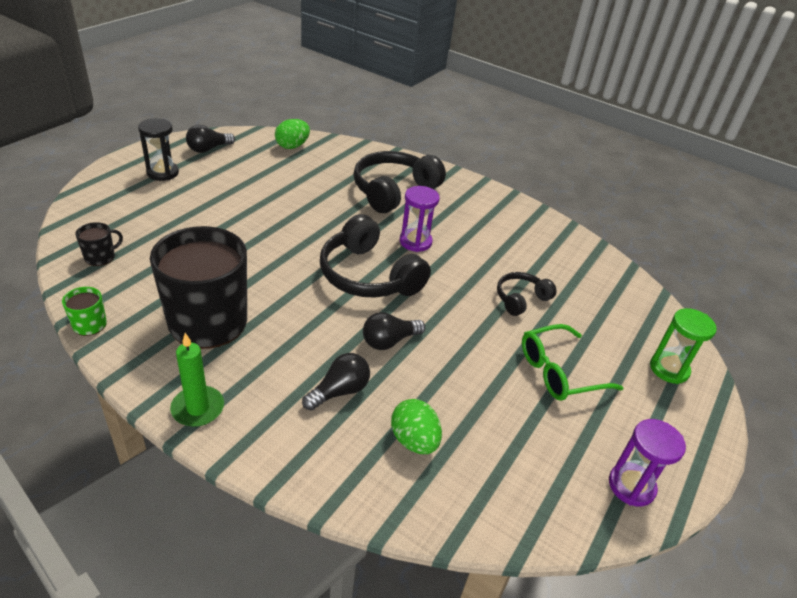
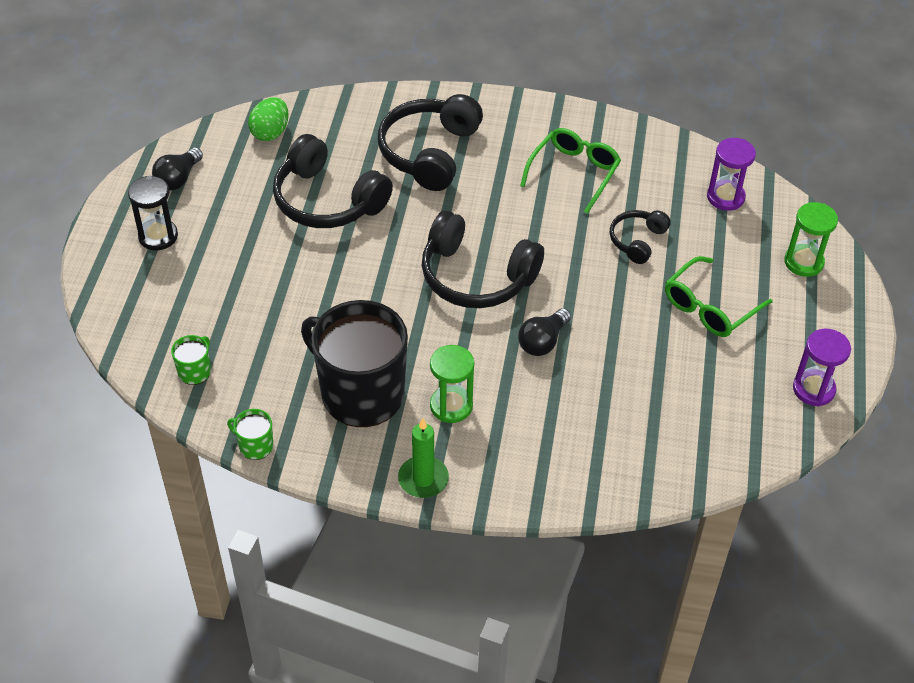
camera: 20 degrees left, 10 degrees up
(100, 257) = (195, 371): black mug -> green mug
(272, 359) = (451, 406): none -> green hourglass
(297, 192) = (328, 200): none -> black headphones
(339, 391) = (532, 410): black light bulb -> none
(414, 441) = (622, 427): green egg -> none
(415, 242) = (496, 214): purple hourglass -> purple hourglass (725, 197)
(496, 238) = (574, 173): none -> green glasses

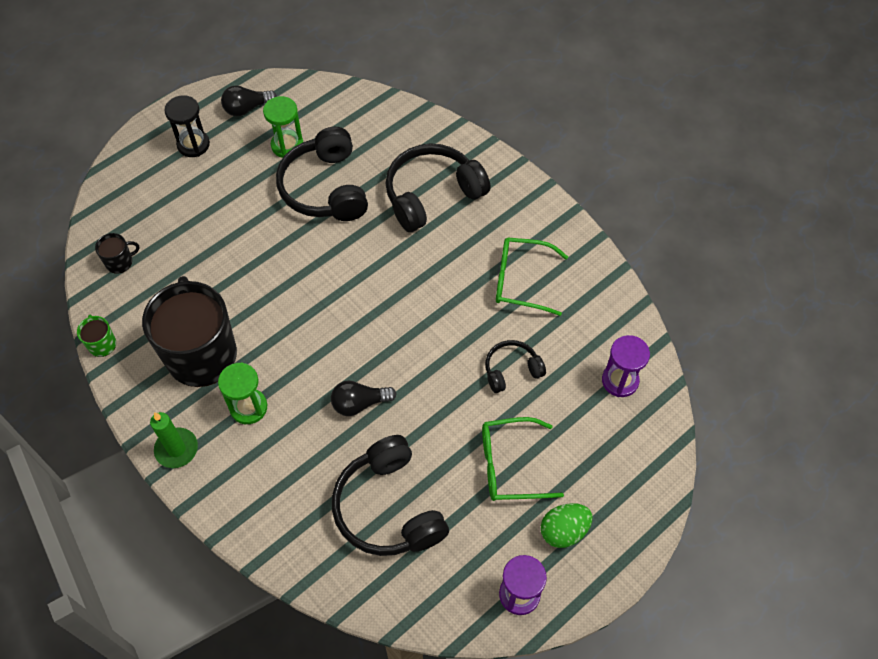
camera: 40 degrees right, 10 degrees up
(195, 371) = (120, 262): green mug -> black mug
(270, 132) = (339, 109): green egg -> green egg (564, 531)
(476, 276) = (366, 317): black headphones -> black headphones (389, 507)
(574, 173) = (521, 281): green glasses -> green glasses turned 150 degrees counterclockwise
(803, 262) = (625, 481): green hourglass -> green hourglass (287, 145)

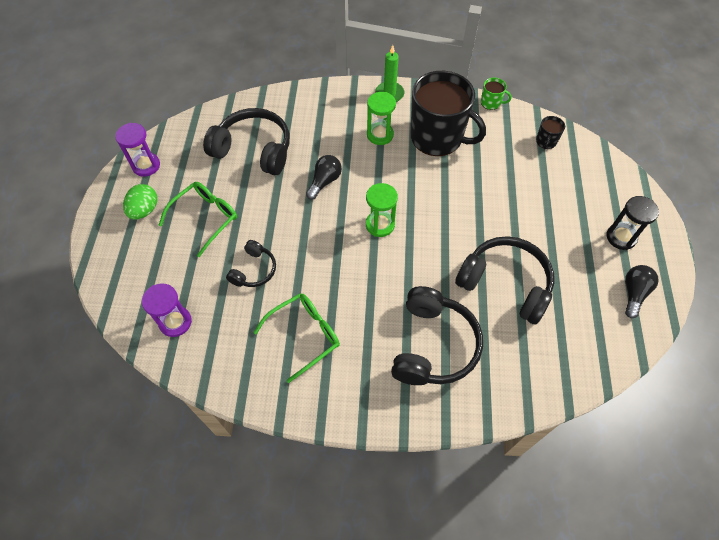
camera: 135 degrees right, 0 degrees up
(287, 145) = (570, 291): green hourglass -> green hourglass (380, 225)

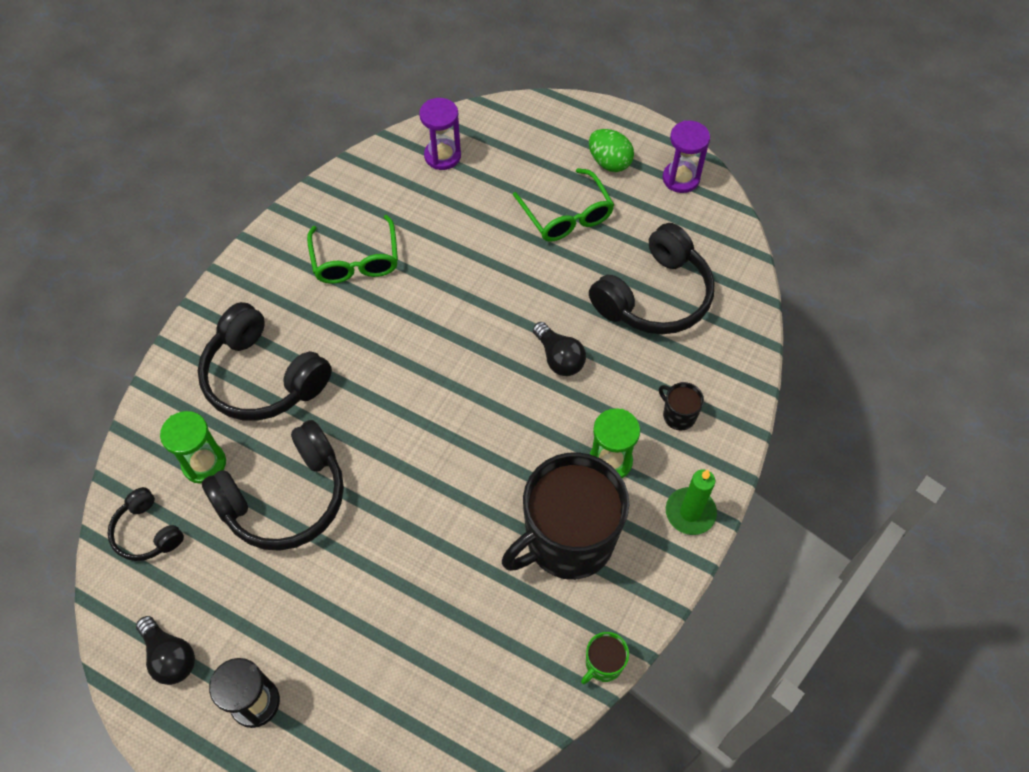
camera: 115 degrees right, 0 degrees up
(254, 270) = (466, 240): black headphones -> black headphones (147, 532)
(380, 225) = (455, 394): green hourglass -> green hourglass (204, 464)
(546, 141) = (480, 705): black mug -> black mug (678, 415)

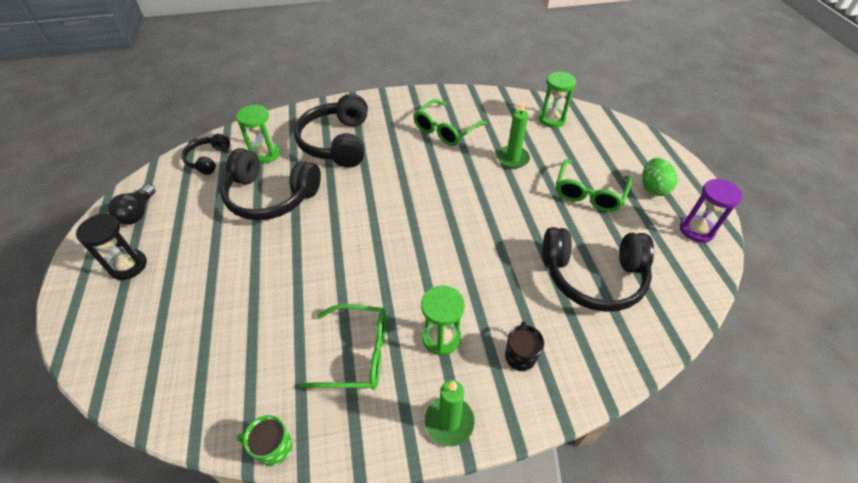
camera: 50 degrees right, 10 degrees down
(442, 156) = (552, 119): purple hourglass -> green hourglass
(461, 236) = (512, 158): none -> green candle
(559, 358) = (487, 256): black light bulb -> none
(568, 540) = (357, 353): black mug -> green glasses

